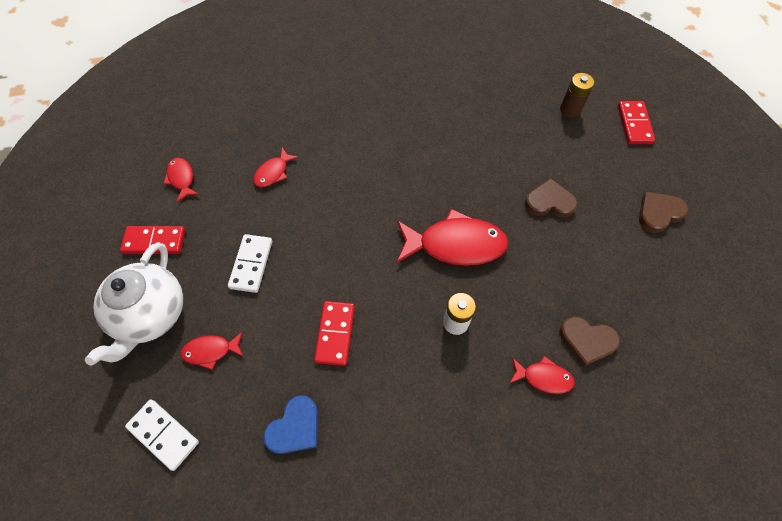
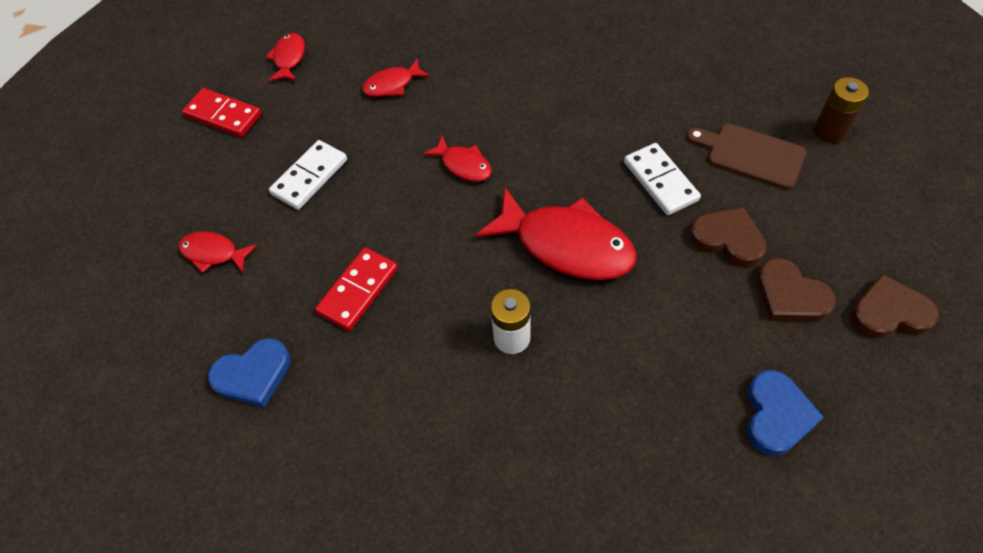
camera: 30 degrees right, 5 degrees down
(151, 315) = (176, 190): white teapot -> none
(164, 434) = (117, 320): white domino -> white domino (660, 181)
(533, 141) = (750, 155): none -> brown cutting board
(543, 377) = (589, 454): red fish -> red fish (463, 165)
(587, 341) = (678, 435): brown heart -> brown heart (790, 296)
(633, 303) = (776, 415): none -> blue heart
(634, 124) = (921, 181): red domino -> none

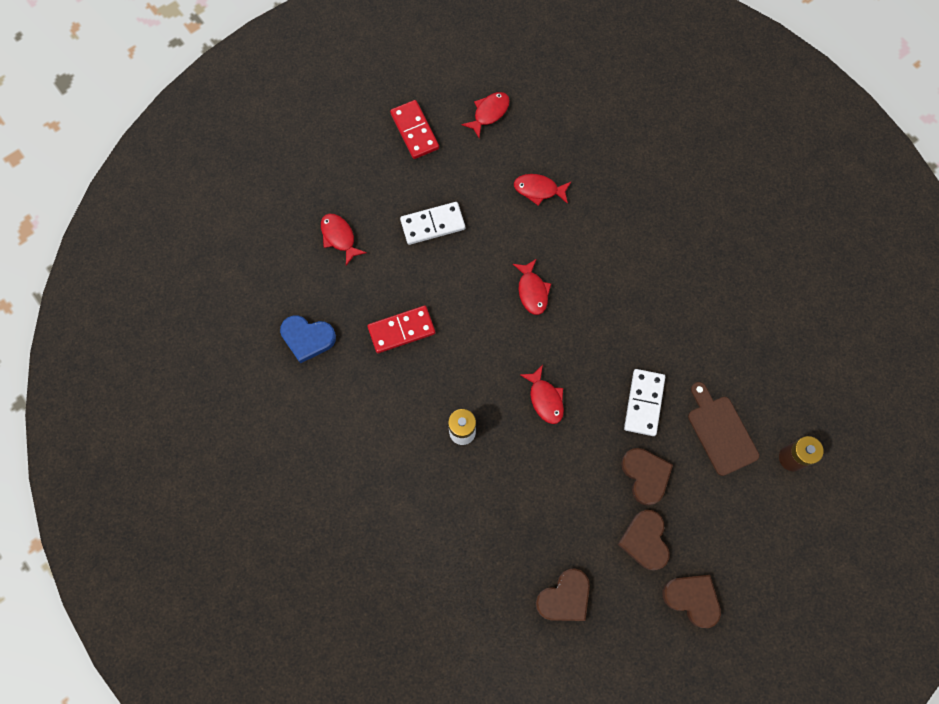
camera: 35 degrees right, 15 degrees up
(566, 245) = (545, 399): red fish -> red fish, size x0.51
(776, 415) = (565, 597): blue heart -> brown heart

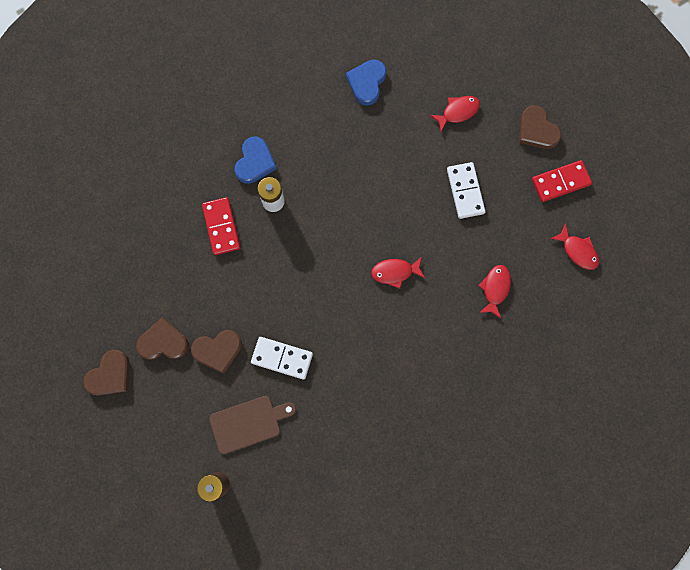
camera: 95 degrees right, 5 degrees up
(401, 330) = (367, 158): red domino -> red domino (221, 227)
(415, 458) = (255, 162): none -> blue heart
(545, 399) = (294, 273): red fish -> none
(565, 597) = (127, 270): brown heart -> brown heart (537, 130)

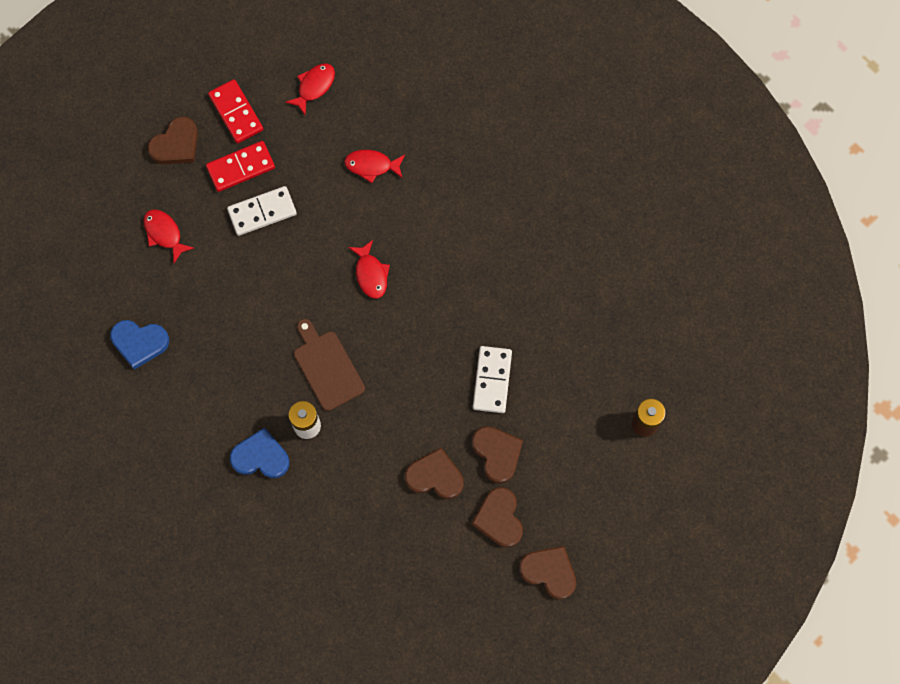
camera: 100 degrees left, 5 degrees down
(210, 296) = (435, 476): none -> brown heart
(221, 227) = (348, 480): red domino -> red domino (241, 168)
(248, 423) = (571, 403): brown cutting board -> brown cutting board (327, 367)

